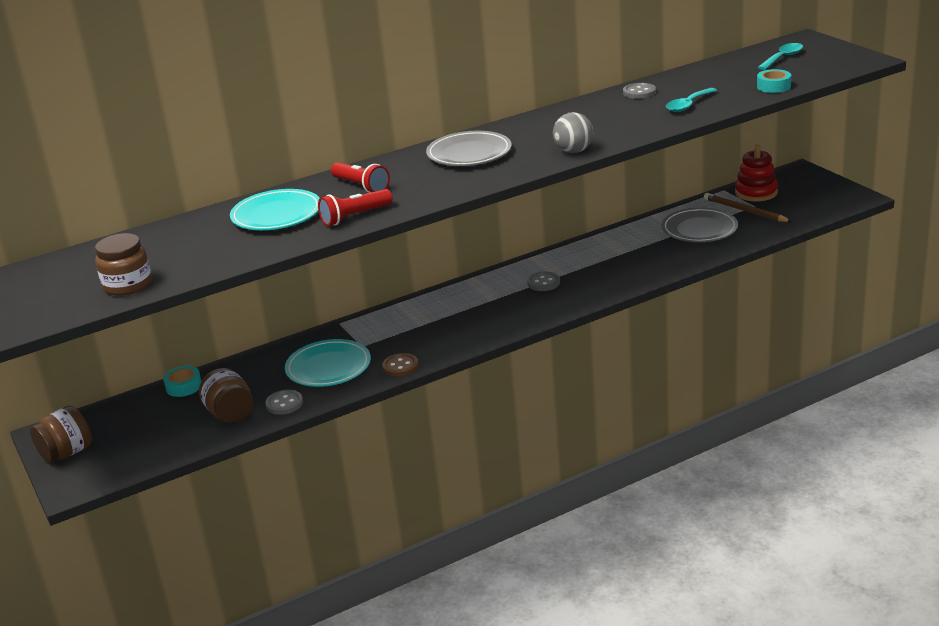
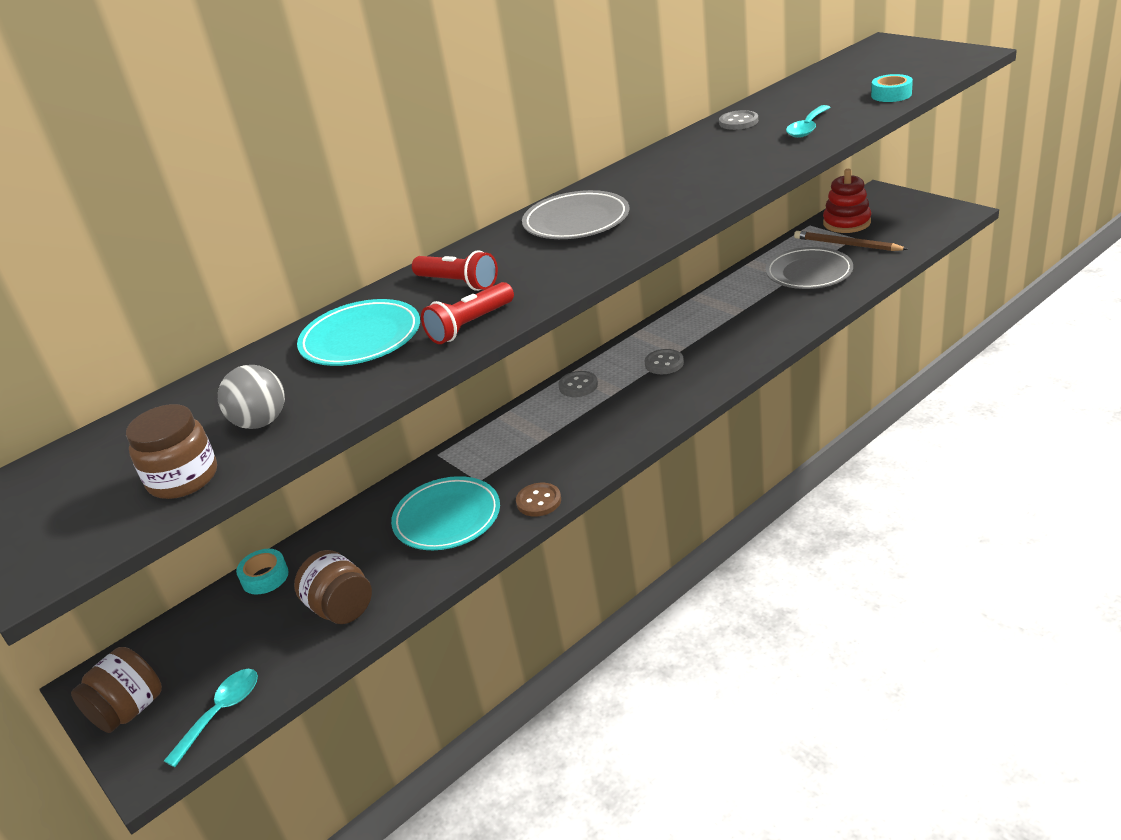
camera: 10 degrees left, 5 degrees up
(284, 404) = (408, 580): grey button -> grey button (578, 386)
(574, 151) = (707, 200): grey ball -> grey ball (261, 422)
(783, 58) = (876, 64): turquoise spoon -> turquoise spoon (221, 712)

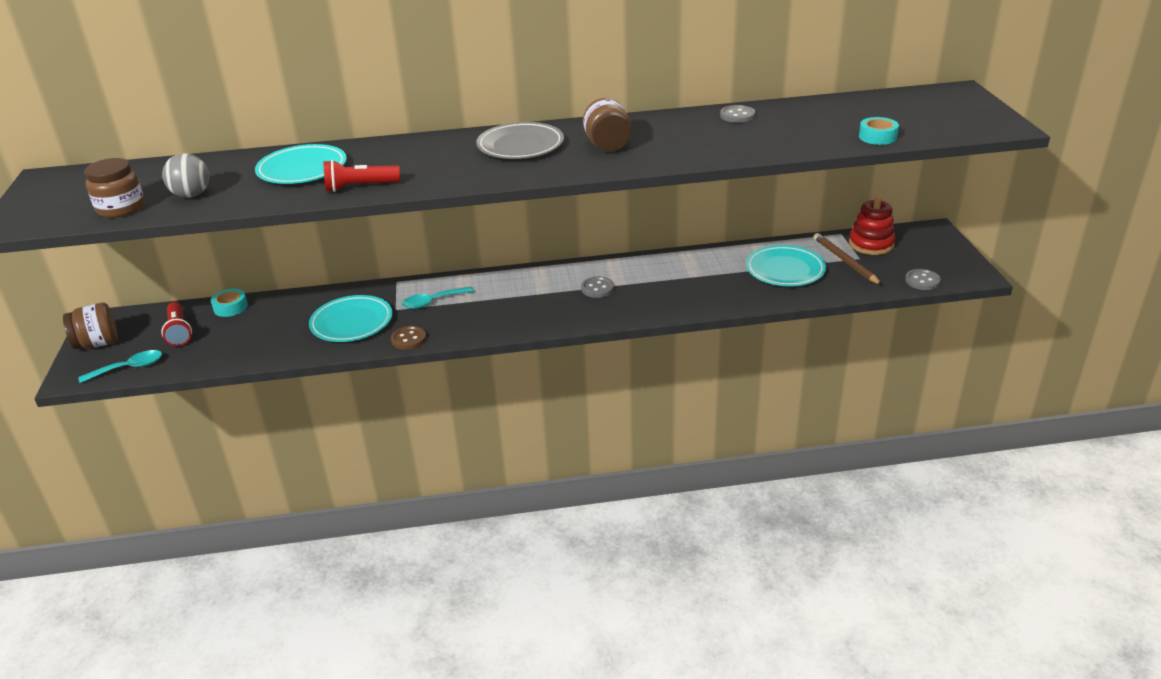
camera: 30 degrees right, 0 degrees up
(341, 608) = (241, 345): brown jar -> brown jar (608, 145)
(458, 283) = (397, 158): red flashlight -> red flashlight (179, 332)
(578, 386) = (527, 277): grey button -> grey button (922, 281)
(807, 128) = (771, 139): turquoise spoon -> turquoise spoon (432, 302)
(809, 273) = (785, 270): grey plate -> turquoise plate

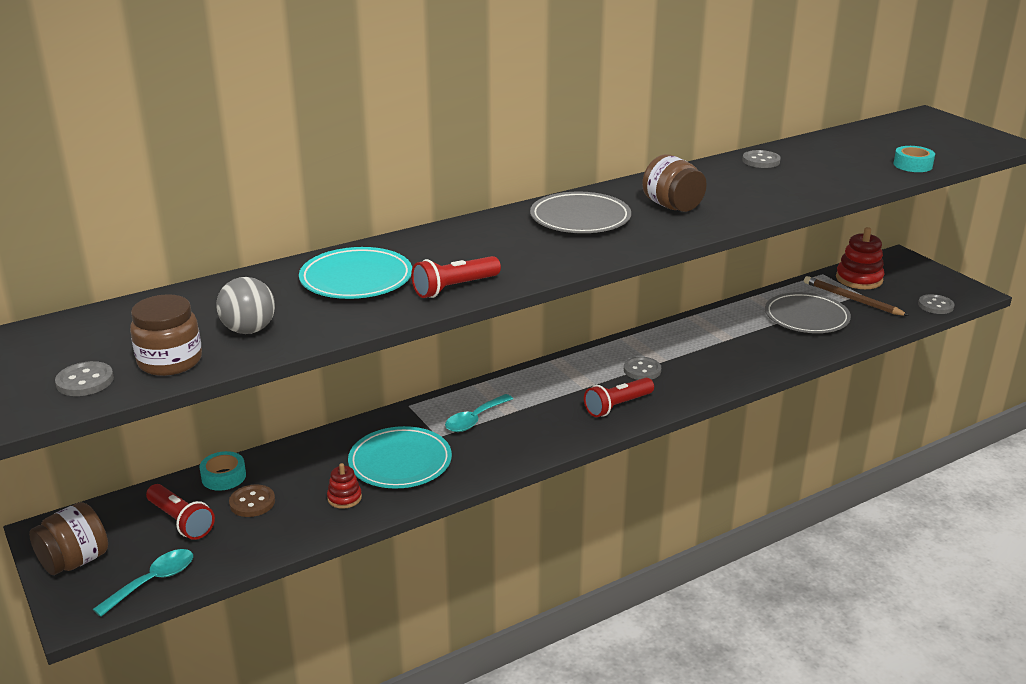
camera: 25 degrees left, 5 degrees down
(59, 212) = (85, 381): none -> grey button
(292, 340) = (344, 498): none -> red stacking toy
(409, 339) = (487, 466): brown button -> brown button (252, 502)
(549, 313) = (617, 406): none -> red flashlight
(785, 270) = (806, 317): turquoise plate -> grey plate

